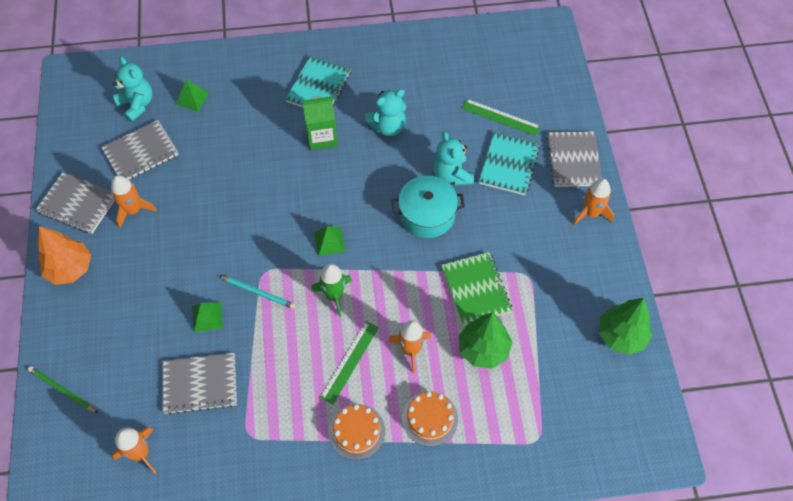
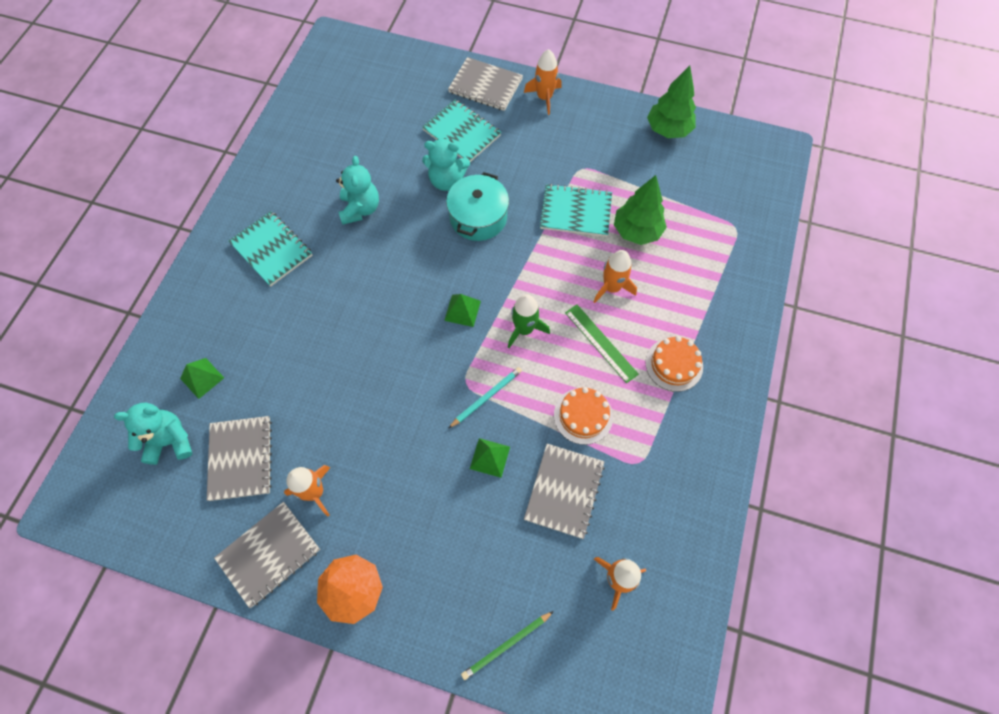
camera: 65 degrees left, 5 degrees up
(322, 137) = (335, 270): green carton -> none
(430, 418) = (685, 300): orange cake -> orange cake (583, 416)
(476, 289) = (575, 212): green notebook -> turquoise notebook
(500, 117) = (407, 117): green ruler -> none

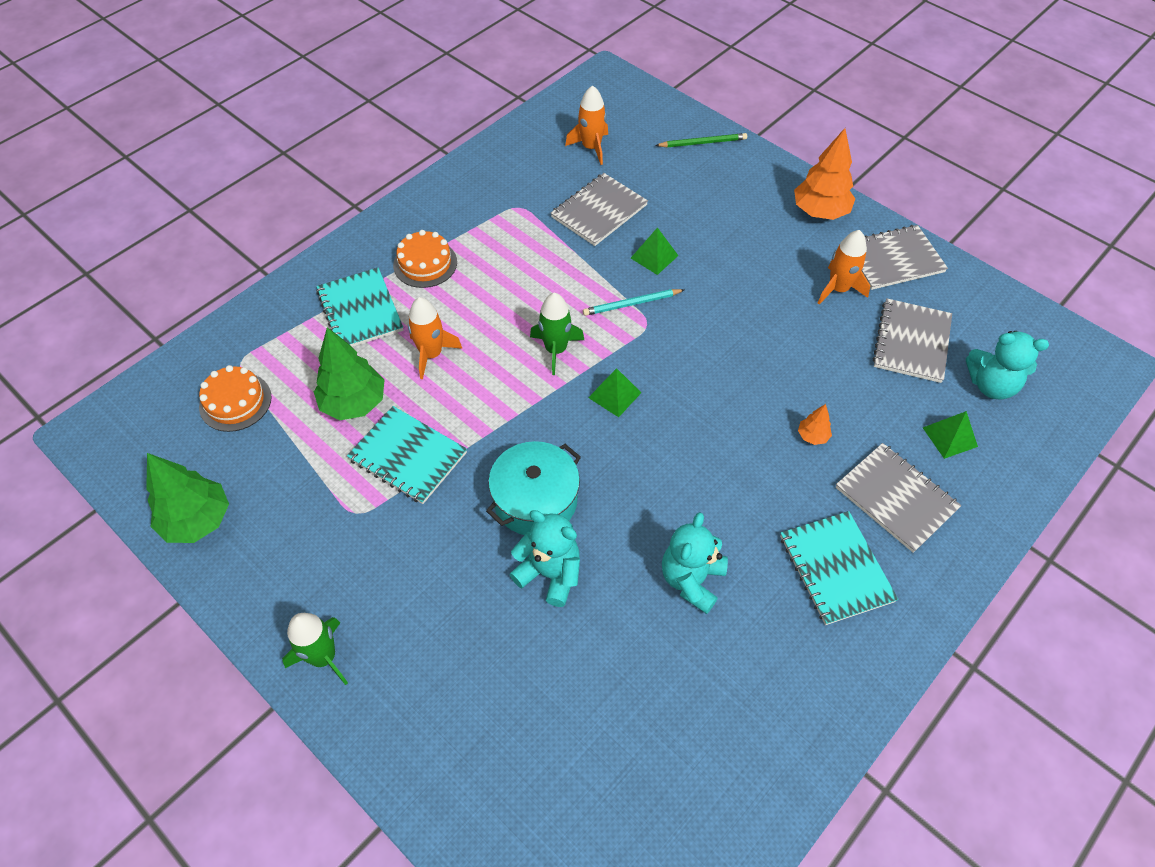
camera: 155 degrees left, 10 degrees down
(306, 336) = (812, 436): none -> orange tree
(461, 133) = (486, 647): turquoise notebook -> turquoise notebook (360, 310)
(485, 86) = (398, 726): grey notebook -> grey notebook (896, 498)
(544, 98) = (323, 657): orange rocket -> green rocket
(583, 416) = (544, 256): orange cake -> orange cake (235, 402)
(601, 343) = (483, 307): green ruler -> none

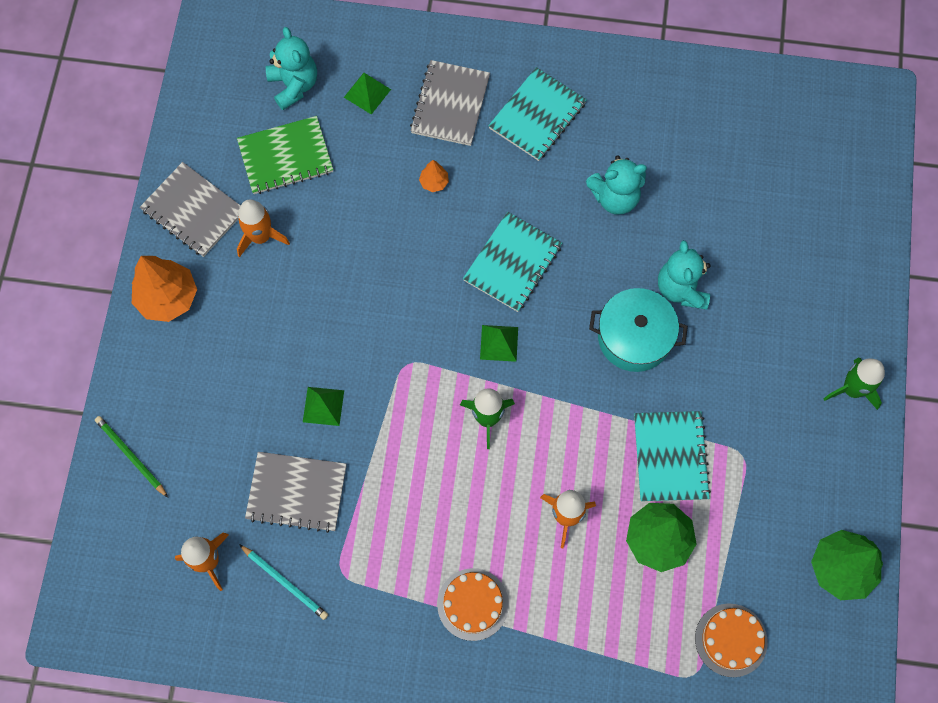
camera: 125 degrees left, 15 degrees up
(360, 310) = (566, 617): turquoise notebook -> turquoise notebook (512, 263)
(631, 304) = (393, 390): turquoise pencil -> turquoise pencil (285, 582)
(912, 342) = (285, 156): grey notebook -> green notebook

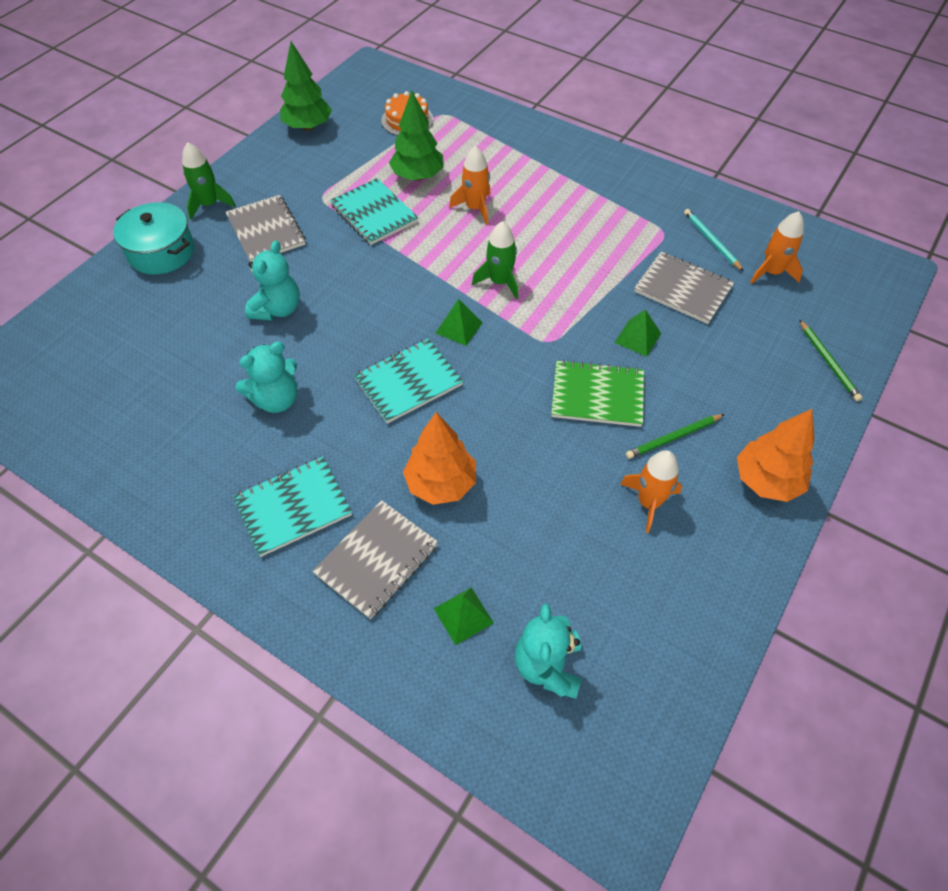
camera: 155 degrees left, 15 degrees down
(193, 211) = (717, 560): grey notebook -> grey notebook (266, 230)
(257, 306) = (673, 438): none -> green pencil
(285, 156) = (591, 578): green notebook -> green notebook (597, 395)
(434, 182) = (441, 483): orange tree -> orange tree, size x2.13
(473, 604) = (572, 187): orange cake -> none
(615, 197) = (276, 399): turquoise teddy bear -> turquoise teddy bear turned 135 degrees clockwise
(634, 337) = (343, 291): turquoise pot -> turquoise pot (161, 252)
(670, 457) = (374, 213): turquoise notebook -> turquoise notebook turned 60 degrees counterclockwise

